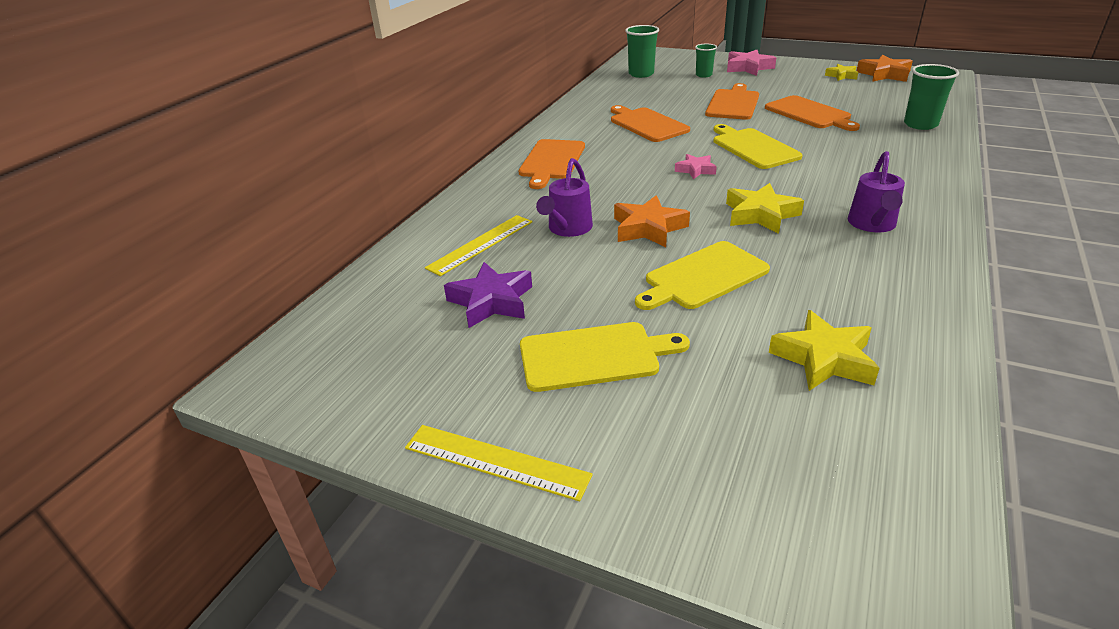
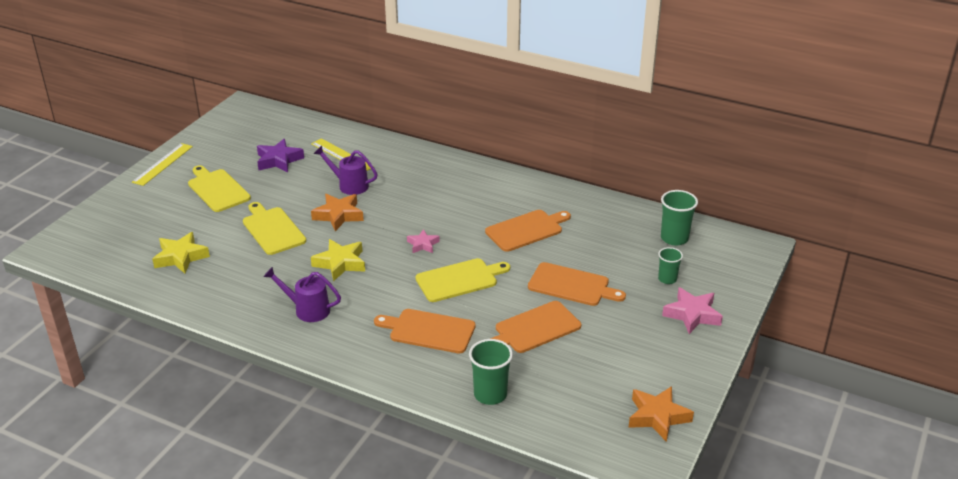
camera: 90 degrees right, 0 degrees up
(551, 161) = (458, 181): orange cutting board -> orange cutting board (429, 331)
(594, 356) = (217, 189): yellow cutting board -> yellow cutting board turned 150 degrees clockwise
(842, 76) = (655, 380): yellow star -> none

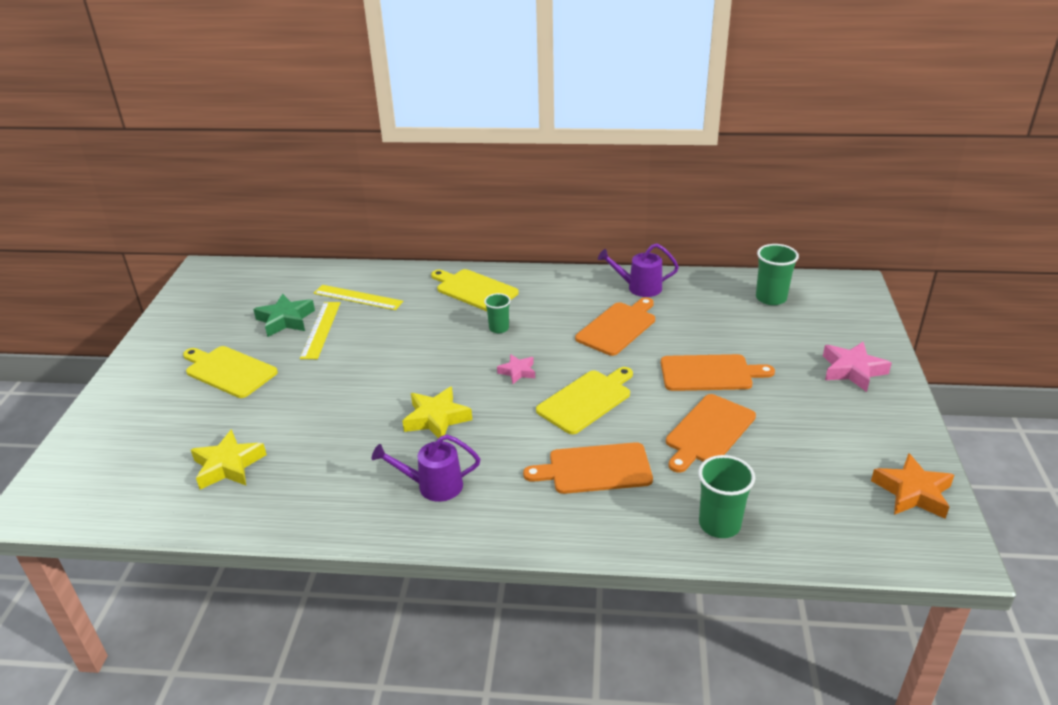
camera: 20 degrees left, 0 degrees up
(163, 164) = (139, 358): yellow ruler -> yellow ruler (321, 329)
(272, 229) = (327, 401): yellow cutting board -> yellow cutting board (474, 290)
(279, 160) = (286, 320): purple star -> green star
(338, 215) = (398, 364): orange star -> none
(349, 185) = (388, 327): purple watering can -> purple watering can (639, 287)
(667, 279) = (798, 340): green cup -> green cup (499, 328)

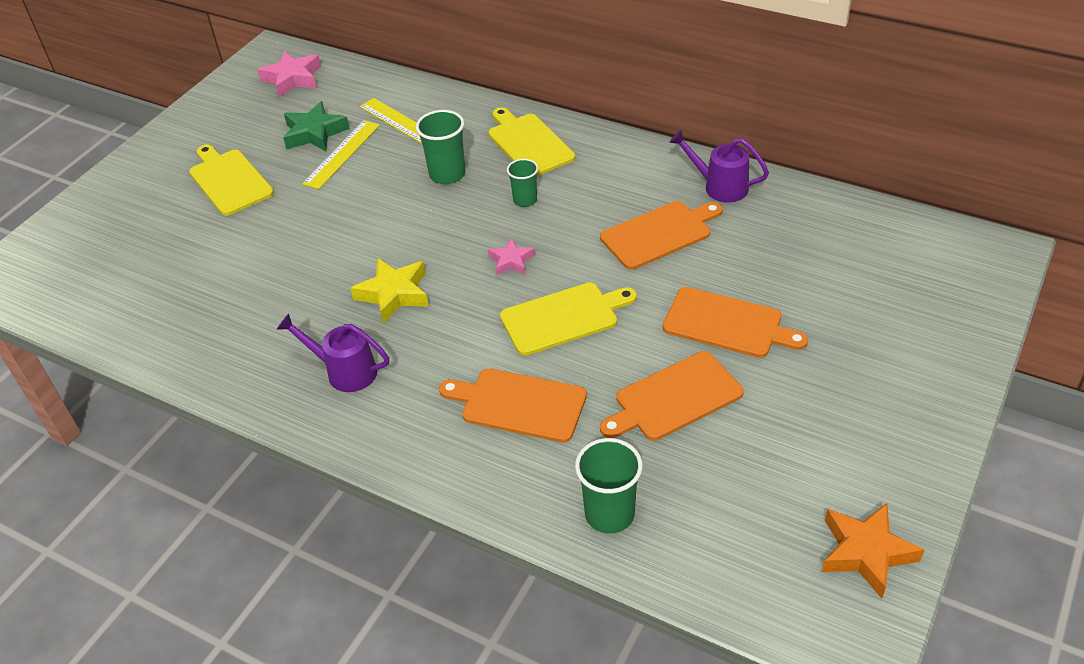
camera: 25 degrees right, 10 degrees up
(228, 465) = (172, 289): yellow star -> none
(771, 298) = (875, 242): green cup -> green cup (447, 174)
(852, 370) = (909, 370): pink star -> pink star (293, 79)

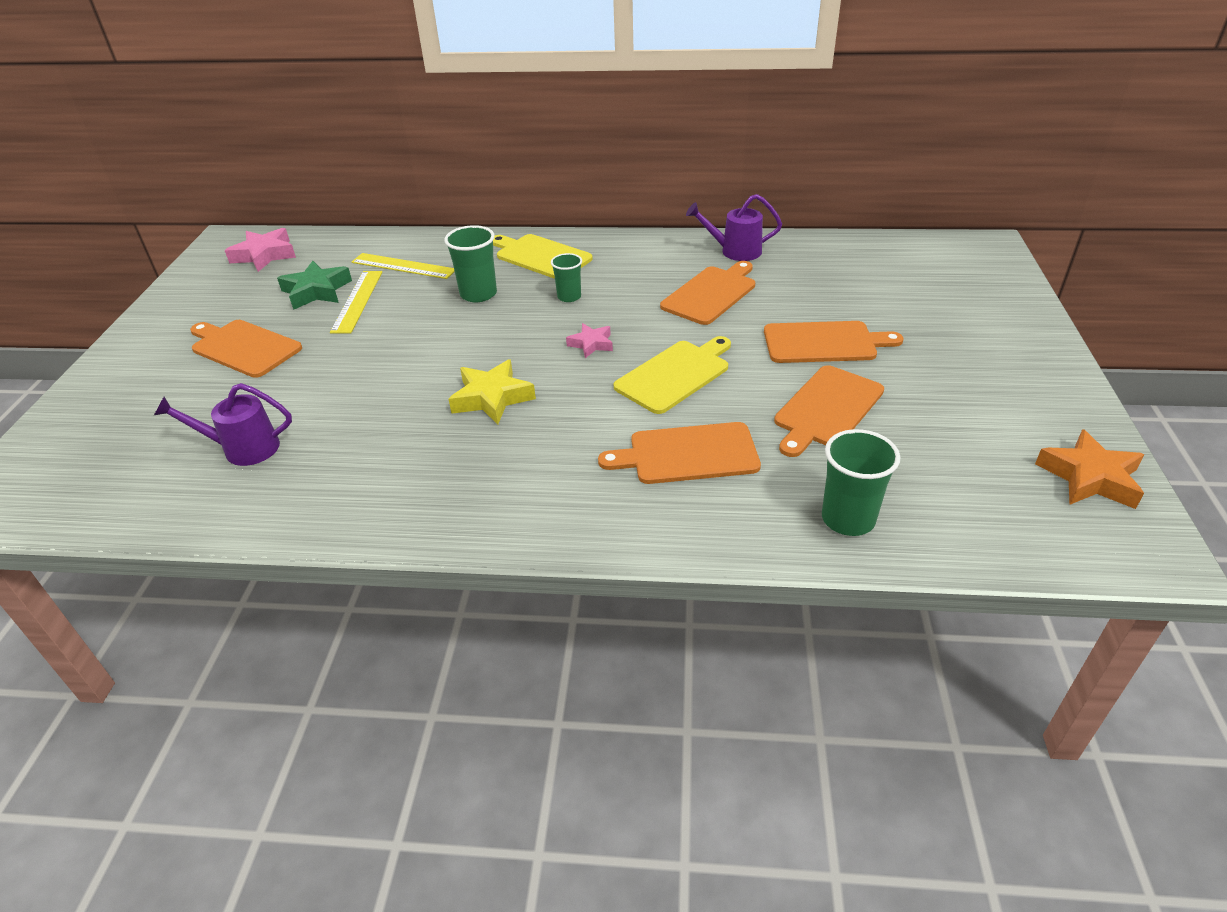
camera: 25 degrees left, 5 degrees down
(229, 180) = (244, 347): yellow cutting board -> orange cutting board
(344, 371) = (484, 476): purple watering can -> purple watering can (242, 449)

